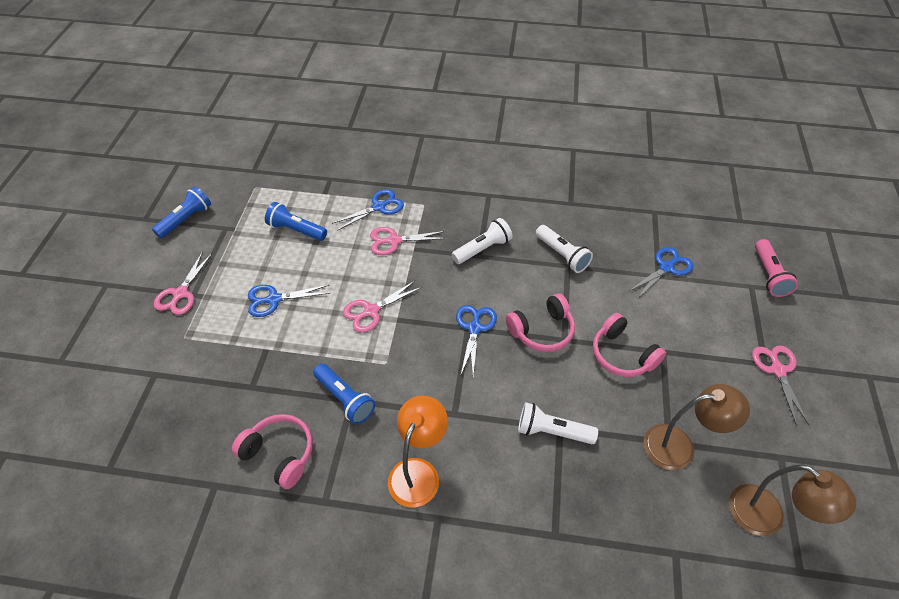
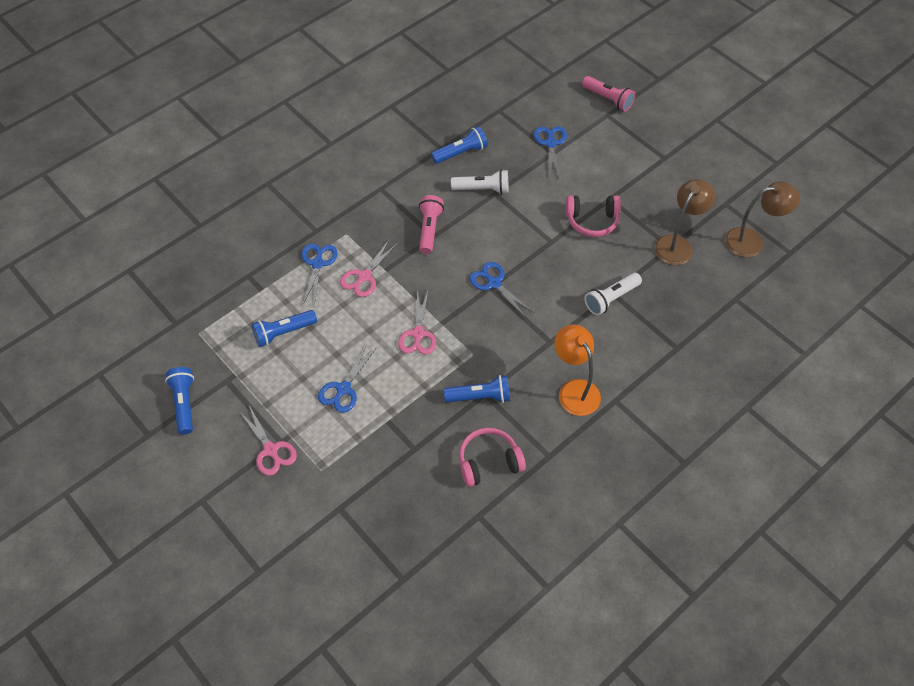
camera: 50 degrees left, 5 degrees up
(483, 249) = (429, 229): white flashlight -> pink flashlight
(542, 331) = (533, 248): pink headphones -> none
(581, 217) = (461, 153): none -> blue flashlight
(777, 370) = (674, 156): pink scissors -> none

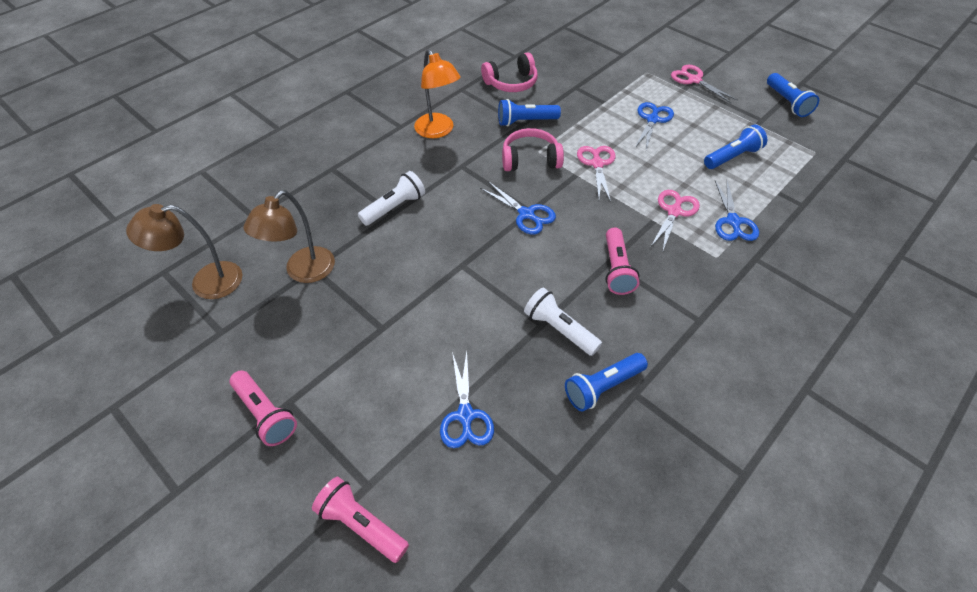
camera: 175 degrees right, 5 degrees down
(482, 189) = (559, 329): white flashlight -> white flashlight turned 45 degrees clockwise
(592, 221) = (409, 294): pink headphones -> pink headphones (530, 159)
(677, 152) = (266, 414): none -> pink flashlight

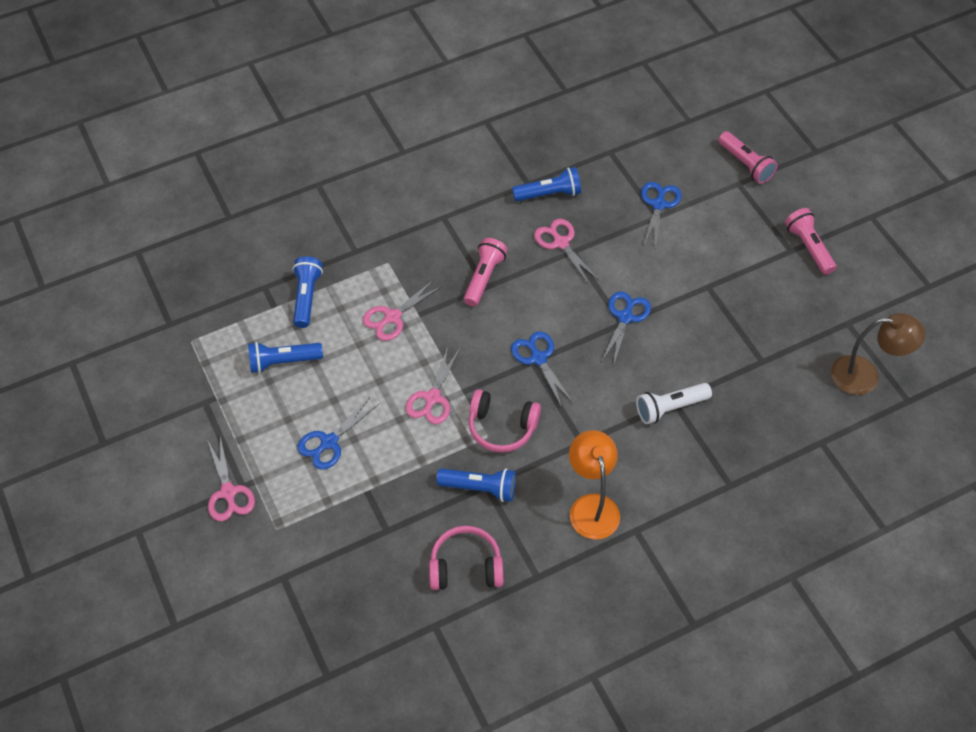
camera: 160 degrees left, 5 degrees up
(303, 272) = (772, 360): brown lamp -> none
(559, 329) = (560, 243): white flashlight -> pink scissors
(733, 222) = (345, 290): blue scissors -> blue scissors (625, 317)
(787, 102) = (151, 417): blue flashlight -> blue flashlight (306, 297)

